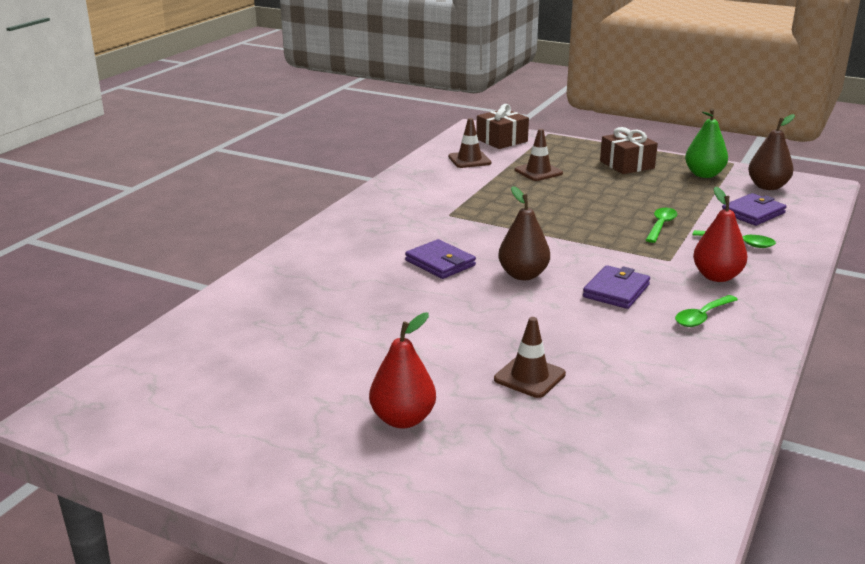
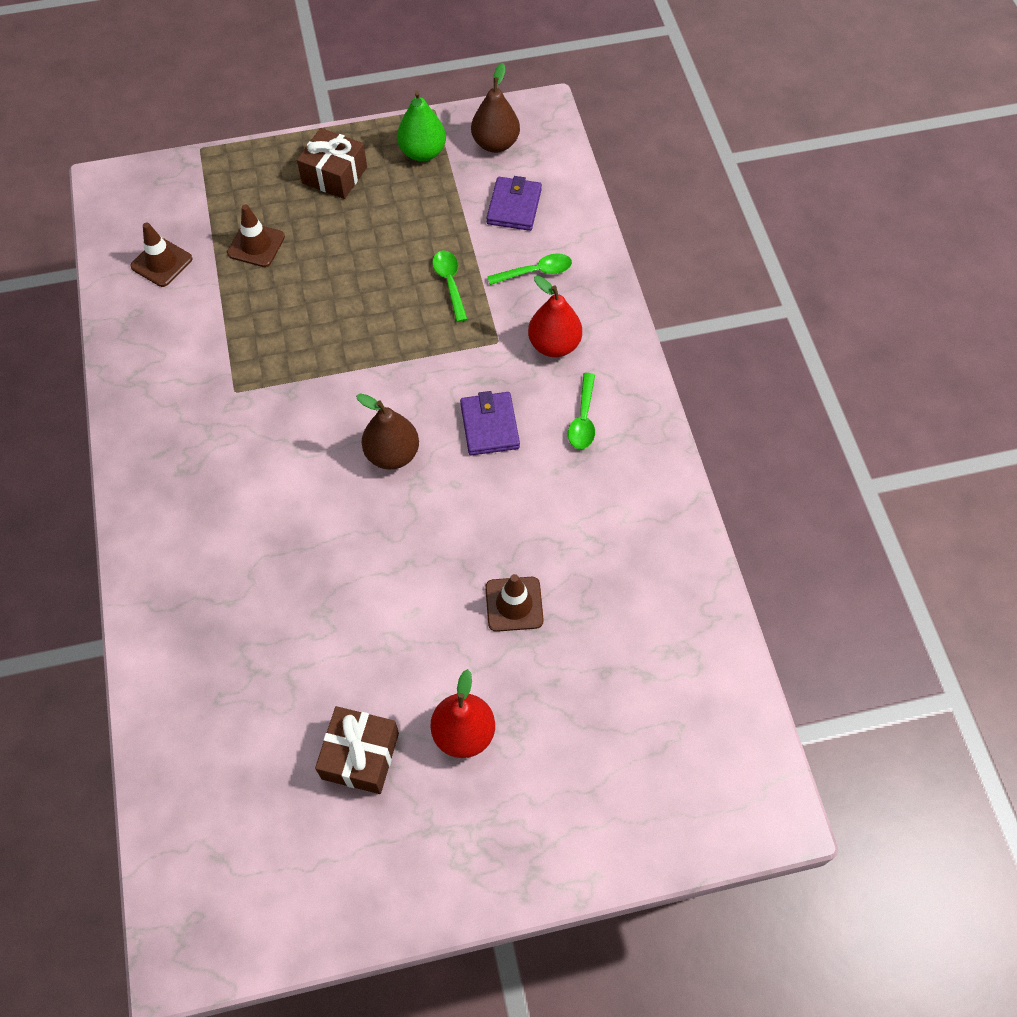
camera: 40 degrees left, 35 degrees up
(440, 263) = (301, 486): purple wallet -> none
(502, 140) = (161, 195): brown gift -> brown gift (360, 756)

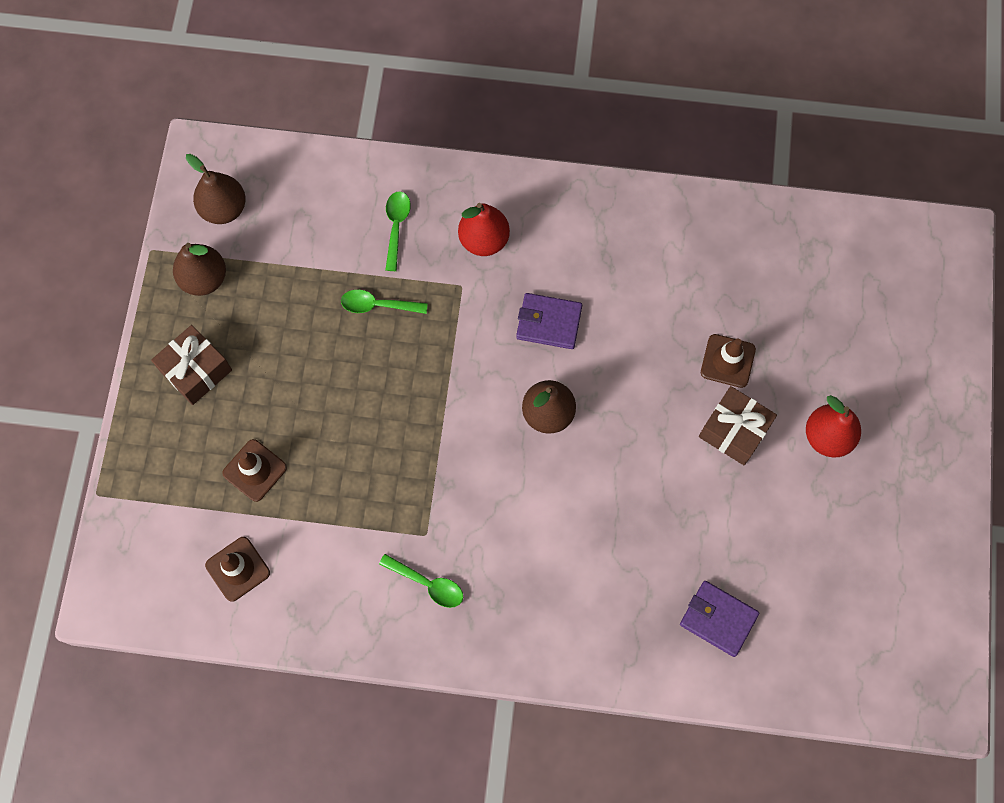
camera: 70 degrees left, 10 degrees up
(360, 756) = (822, 522): brown gift -> brown gift (734, 430)
(422, 152) = (204, 279): green pear -> brown pear
(514, 206) = (310, 219): purple wallet -> purple wallet (718, 619)
(583, 419) = (570, 244): green spoon -> green spoon (428, 584)

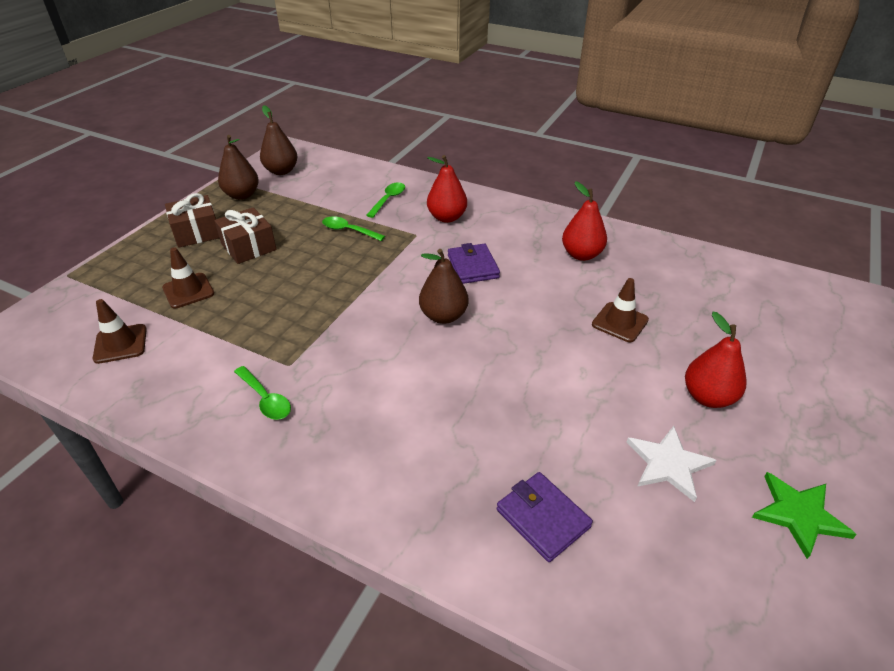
camera: 20 degrees right, 30 degrees down
(549, 322) = (473, 266): purple wallet -> purple wallet turned 45 degrees clockwise
(661, 260) = (581, 254): none -> red pear
(734, 430) = (611, 369): brown gift -> brown gift (249, 247)
(805, 527) = (668, 464): none -> white star
(913, 542) = (799, 514): none -> green star

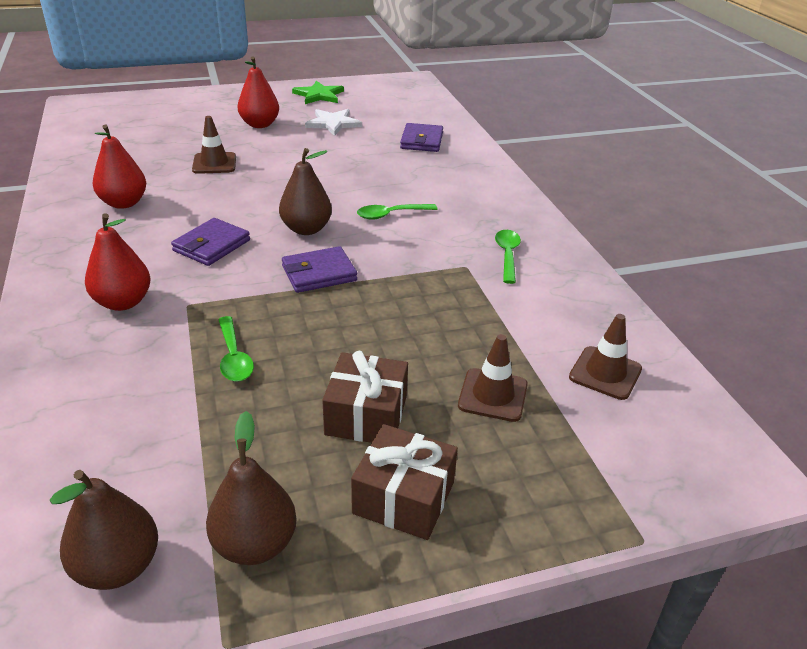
camera: 135 degrees left, 5 degrees down
(380, 292) = (319, 273): none -> purple wallet
(388, 200) = (117, 371): green spoon -> green spoon (391, 215)

